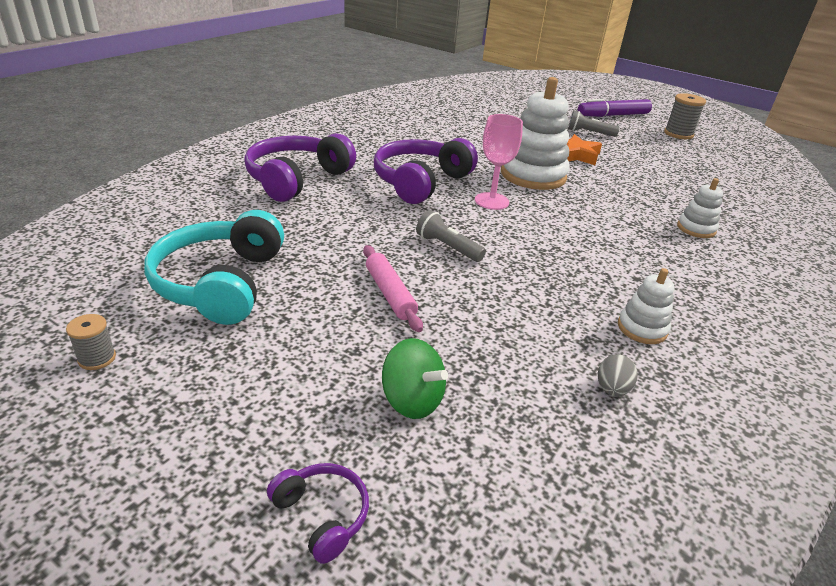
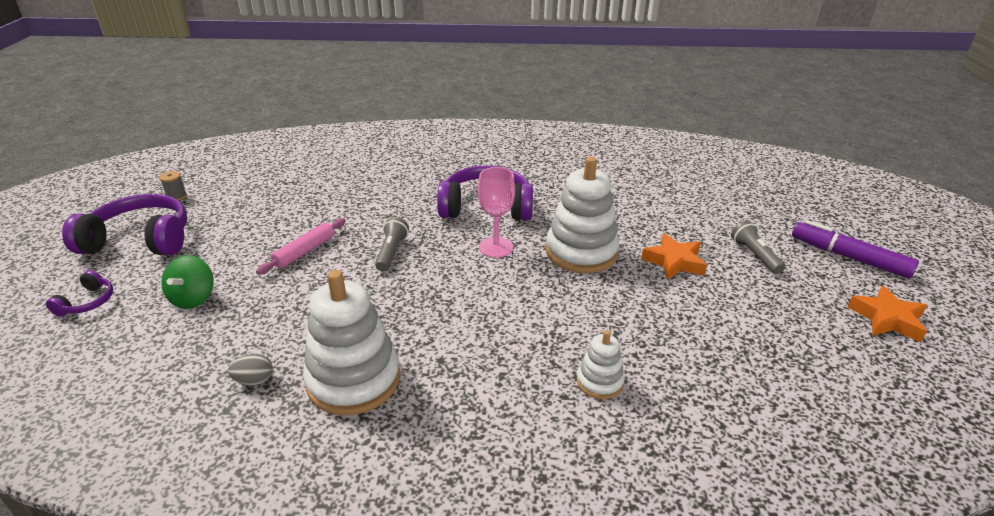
camera: 60 degrees right, 0 degrees up
(220, 283) = (268, 196): turquoise headphones -> none
(296, 179) = (424, 165): purple headphones -> purple headphones (140, 240)
(642, 328) = (353, 380): white stacking toy -> white stacking toy, size x1.99
(678, 134) = (887, 319): grey spool -> orange star

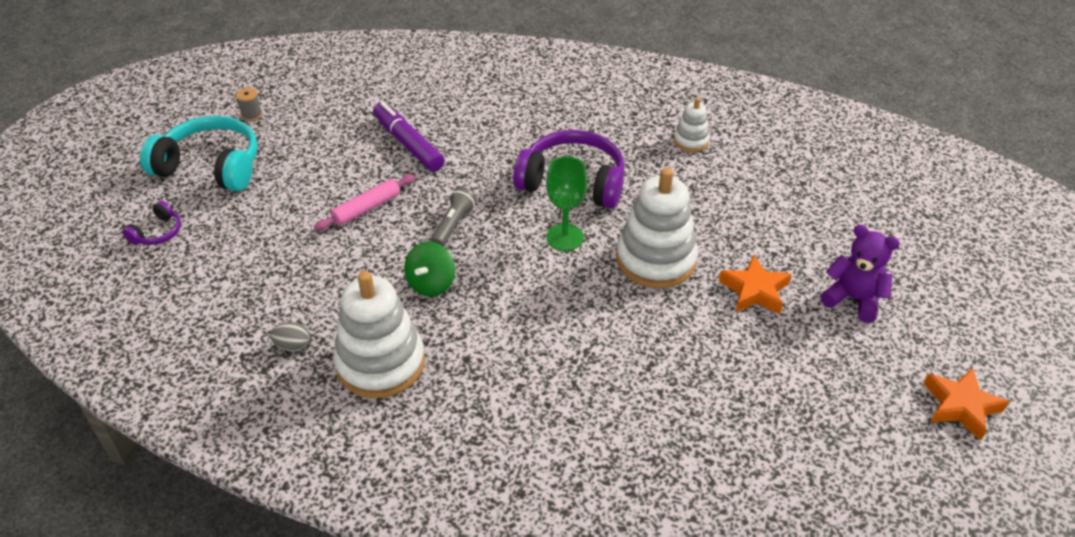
camera: 15 degrees right, 10 degrees up
(140, 240) = (211, 166): purple headphones -> turquoise headphones
(193, 298) = (252, 246): green spinning top -> green spinning top (431, 284)
(496, 247) = (565, 237): pink goblet -> green goblet
(599, 382) = (611, 413): white stacking toy -> white stacking toy (691, 141)
(754, 255) = (853, 299): grey flashlight -> purple teddy bear
(849, 257) = (966, 322): purple marker -> purple marker (408, 144)

